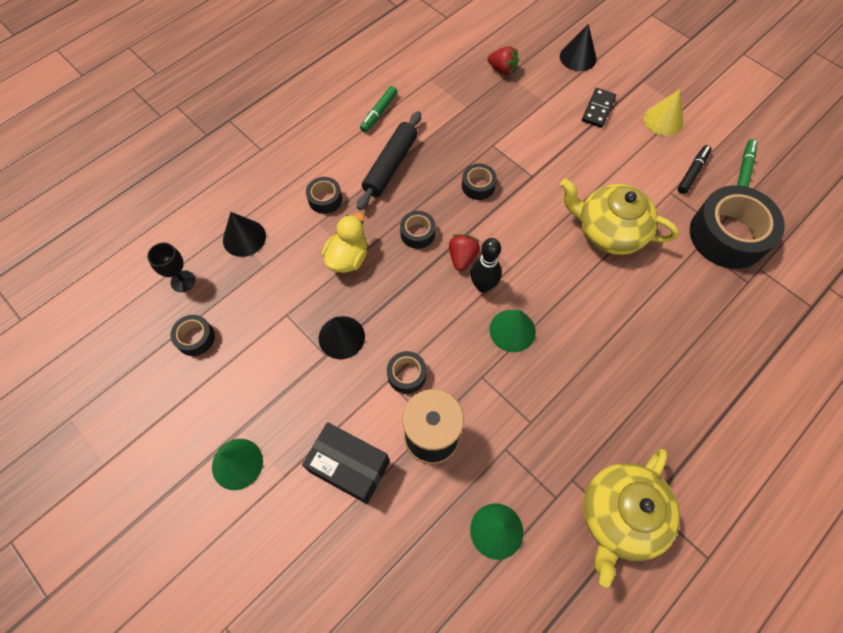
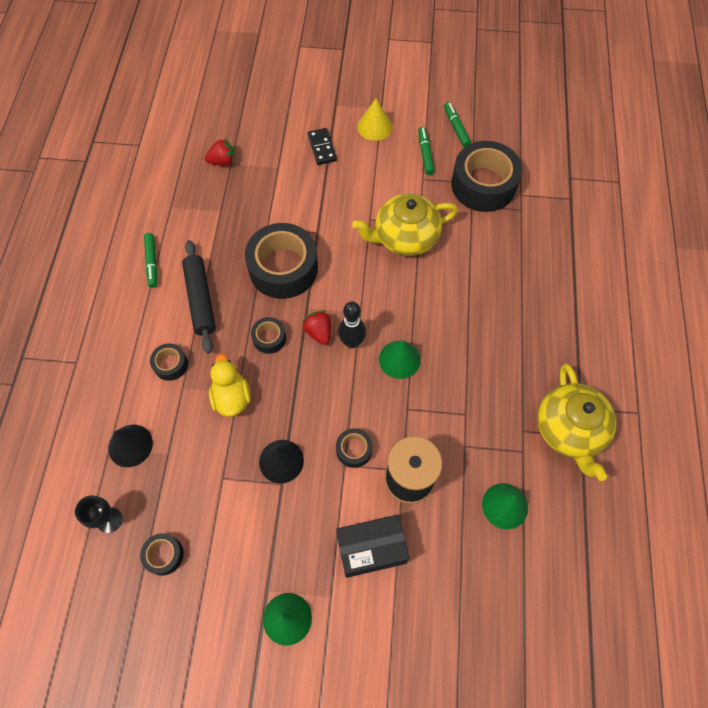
camera: 40 degrees left, 0 degrees up
(478, 186) = (283, 268): black tape -> black tape, size x2.16
(578, 57) = (273, 115): black cone -> none
(692, 172) = (425, 154): black marker -> green marker

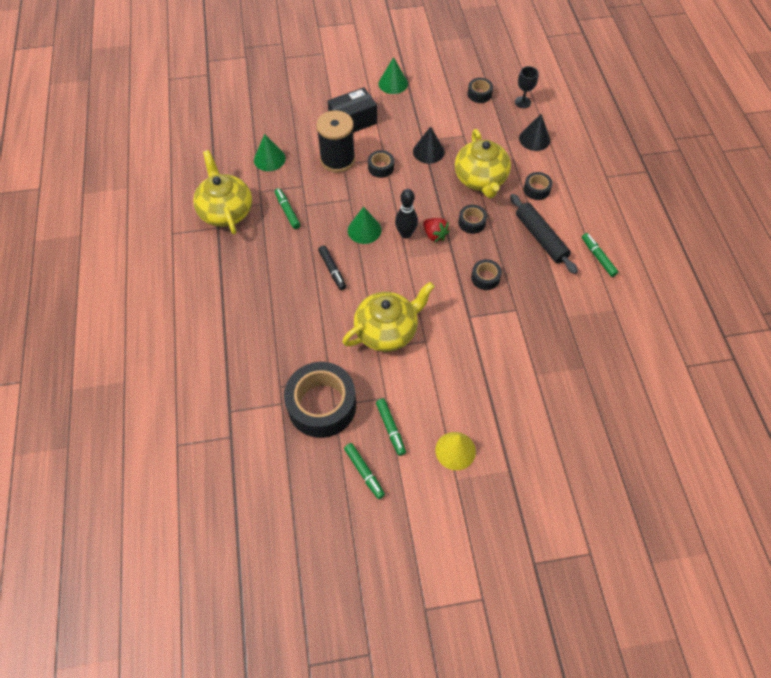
camera: 165 degrees right, 5 degrees down
(223, 162) = (593, 367): red strawberry -> none
(231, 397) = (480, 179): yellow duck -> yellow teapot
(283, 268) = (485, 278): black tape -> black tape, size x0.46
(322, 148) = (501, 408): black domino -> none
(448, 316) = (332, 270): none -> black marker
(490, 410) = (287, 211): none -> green marker

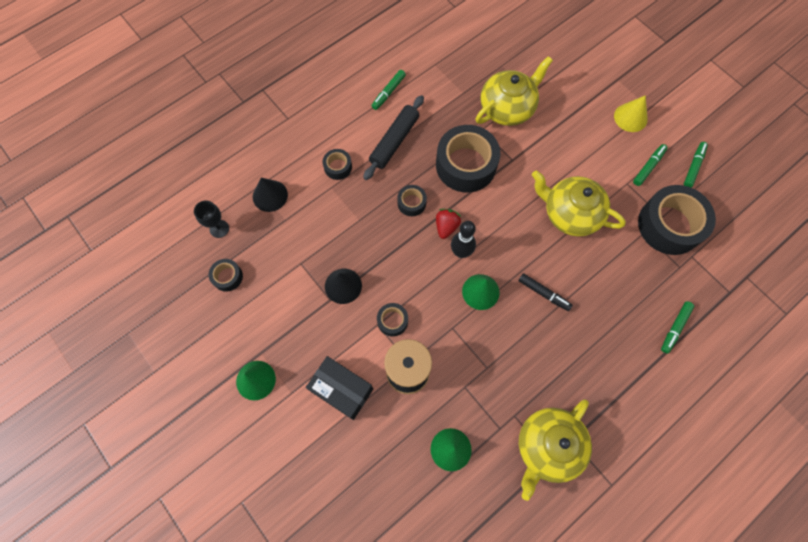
camera: 120 degrees left, 10 degrees up
(287, 211) = (506, 381): green marker -> green marker (675, 328)
(332, 270) = (543, 293): black marker -> black marker turned 90 degrees clockwise
(480, 179) = (353, 219): yellow teapot -> yellow teapot (507, 108)
(485, 278) = (466, 165): black tape -> black tape, size x2.16

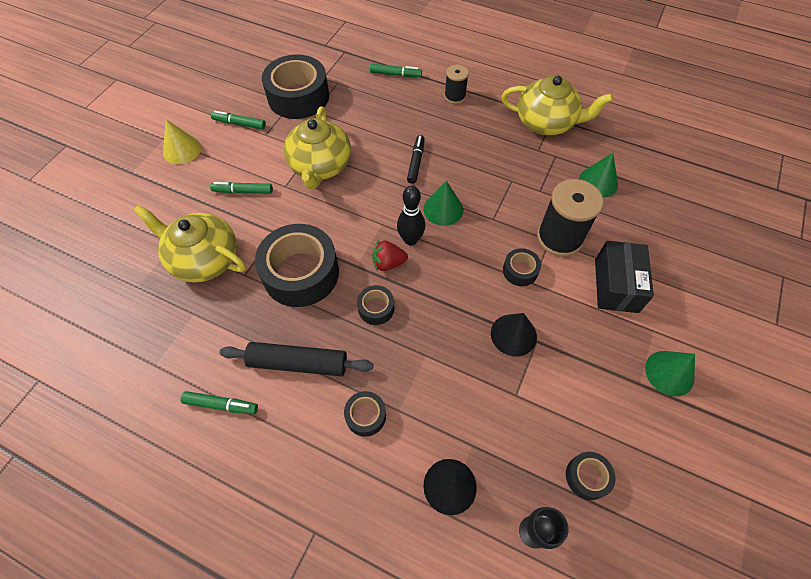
camera: 115 degrees left, 10 degrees down
(620, 372) = (455, 96): none -> black spool
(693, 166) = (226, 94): green marker -> green marker (243, 191)

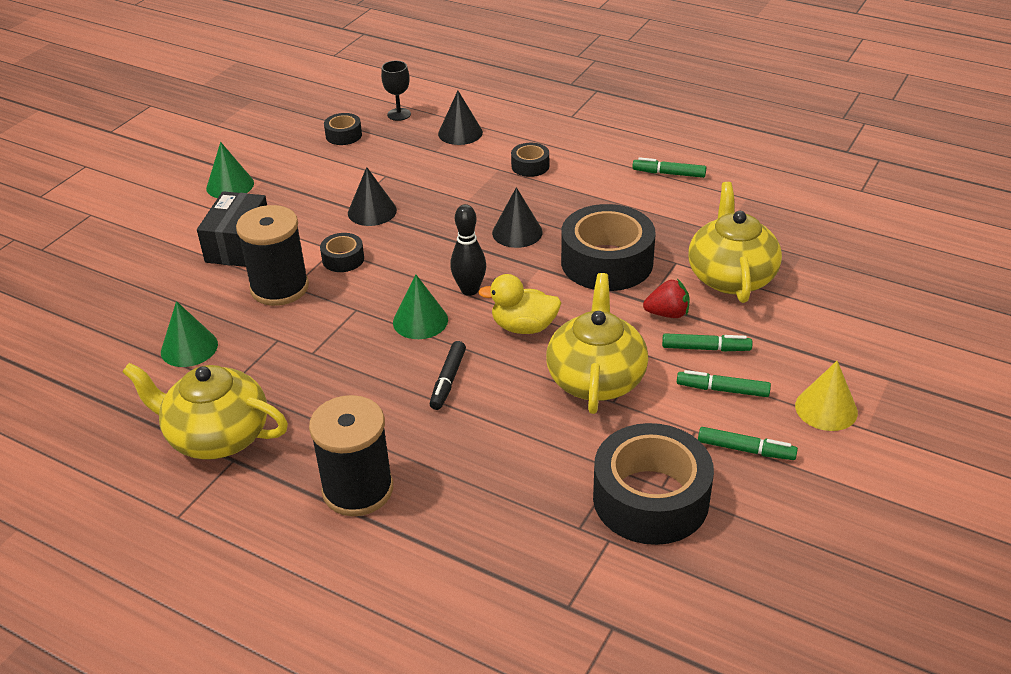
camera: 175 degrees left, 20 degrees down
(204, 259) = (731, 276): yellow teapot -> yellow teapot turned 120 degrees counterclockwise
(298, 363) = (599, 197): black rolling pin -> none
(368, 206) = (524, 327): none -> yellow duck
(376, 308) = (517, 232): black tape -> black cone
(388, 263) = (500, 268): red strawberry -> red strawberry (667, 314)
(395, 74) = (462, 542): green marker -> green marker (722, 390)
(455, 96) = (358, 490): black spool -> black spool, size x1.79

